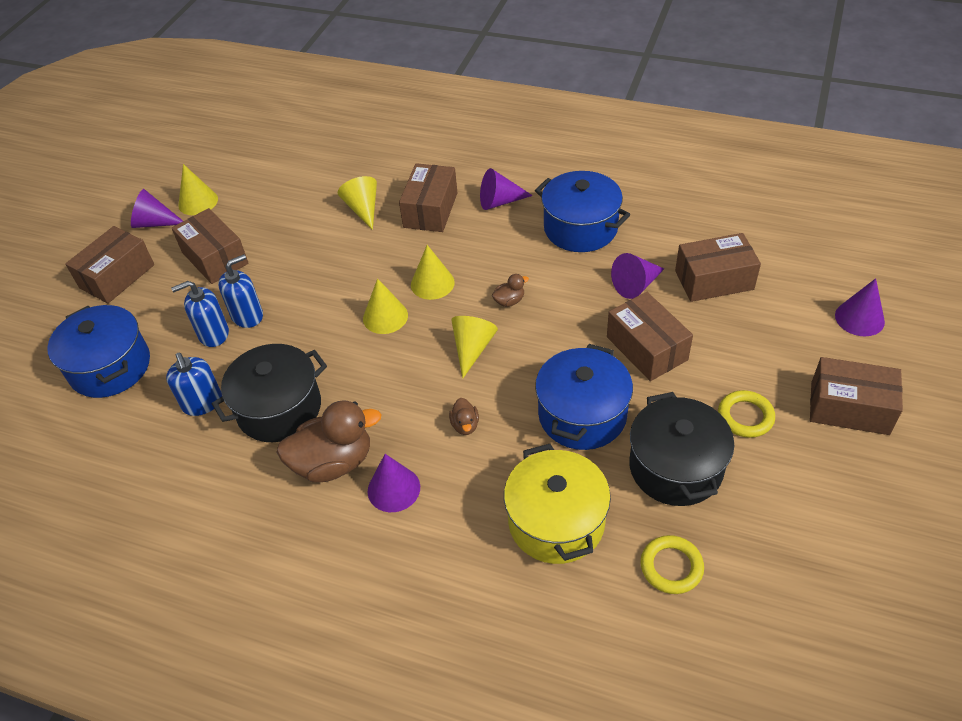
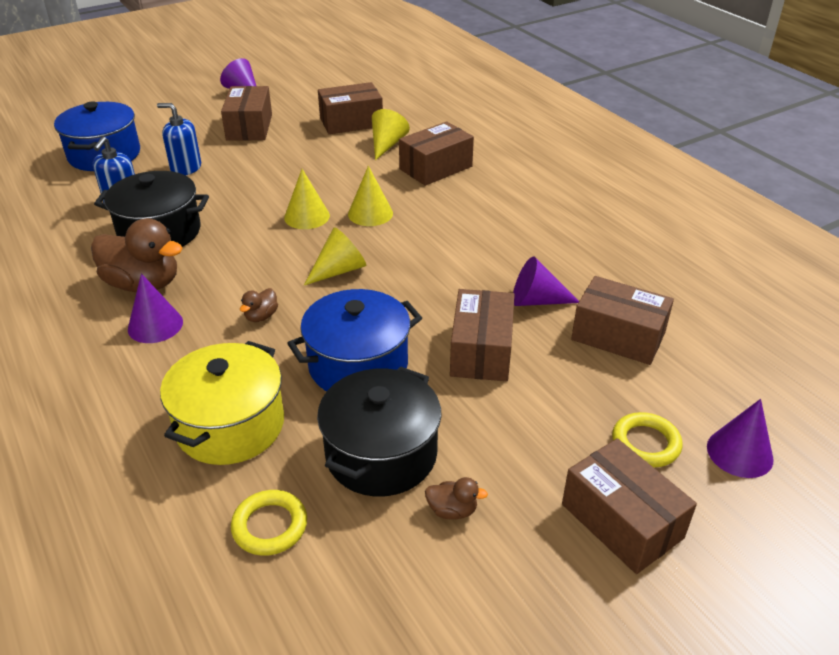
camera: 35 degrees right, 10 degrees down
(117, 276) = (180, 110): brown box -> brown box (351, 122)
(198, 202) = (285, 92): yellow cone -> none
(247, 316) = (220, 169): blue soap dispenser -> none
(499, 201) = (498, 187): purple cone -> none
(509, 301) = (412, 255): brown duck -> brown duck (452, 510)
(580, 228) = (542, 236): blue pot -> none
(745, 416) = (501, 458): yellow ring -> yellow ring (645, 443)

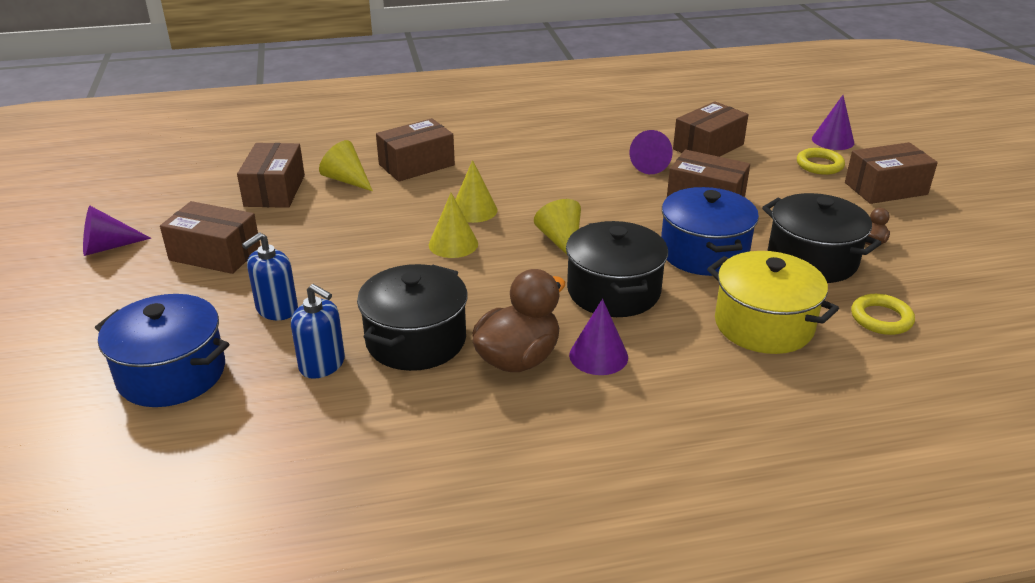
camera: 70 degrees left, 5 degrees down
(261, 316) = (613, 291): brown duck -> black pot
(435, 168) = (416, 165): brown box -> brown box turned 75 degrees clockwise

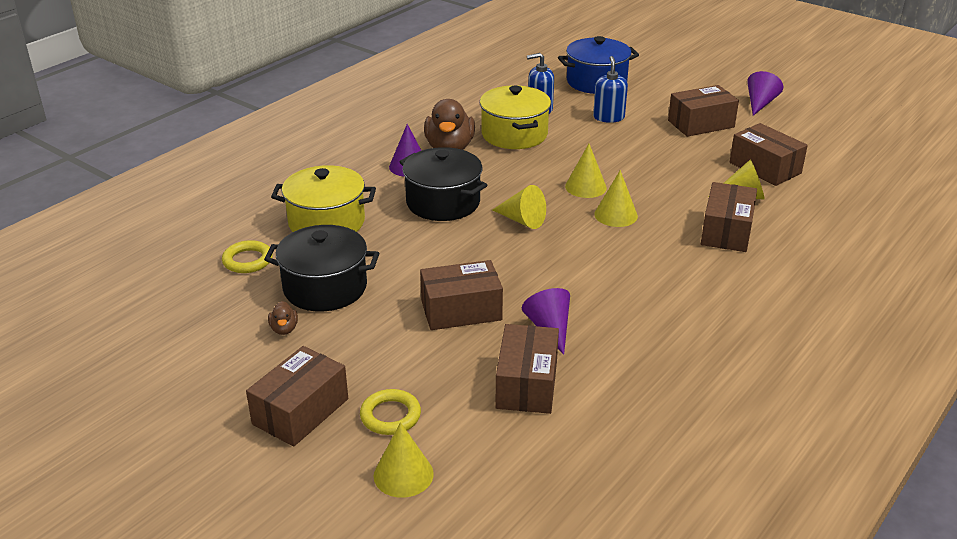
camera: 140 degrees right, 0 degrees up
(416, 340) = (514, 134): black pot -> yellow pot
(704, 253) = (412, 256): blue pot -> none
(833, 140) = (403, 474): purple cone -> yellow cone

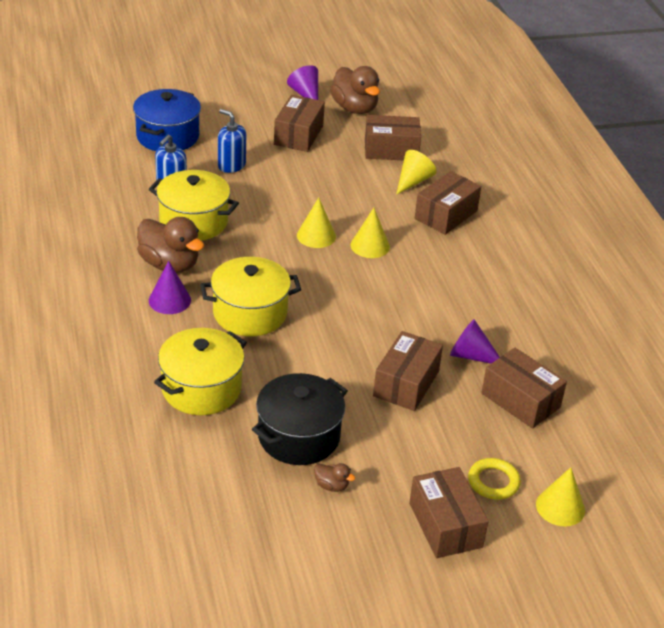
camera: 55 degrees left, 5 degrees up
(248, 260) = (206, 461): yellow ring -> none
(443, 202) = (250, 313): black pot -> yellow pot
(522, 220) = (324, 290): yellow cone -> none
(726, 231) = (446, 215): brown box -> brown box turned 75 degrees clockwise
(787, 129) = (354, 108): none -> brown duck

